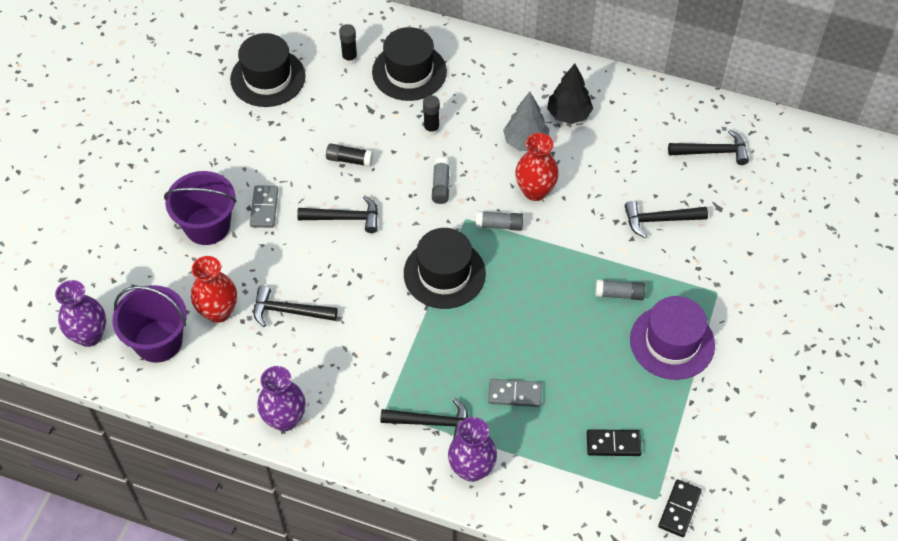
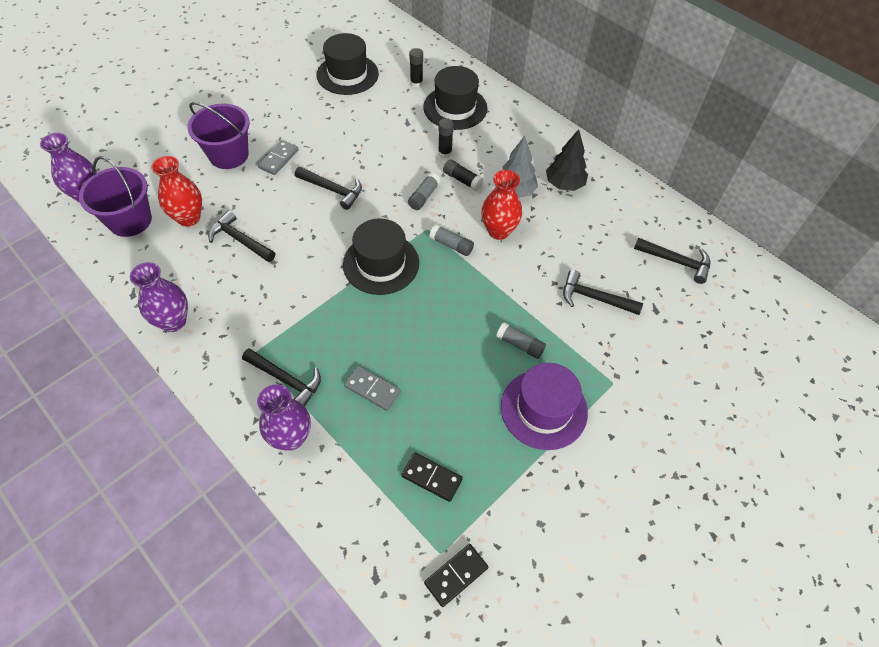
camera: 25 degrees right, 0 degrees up
(349, 160) = (366, 150): black glue stick -> black glue stick (462, 180)

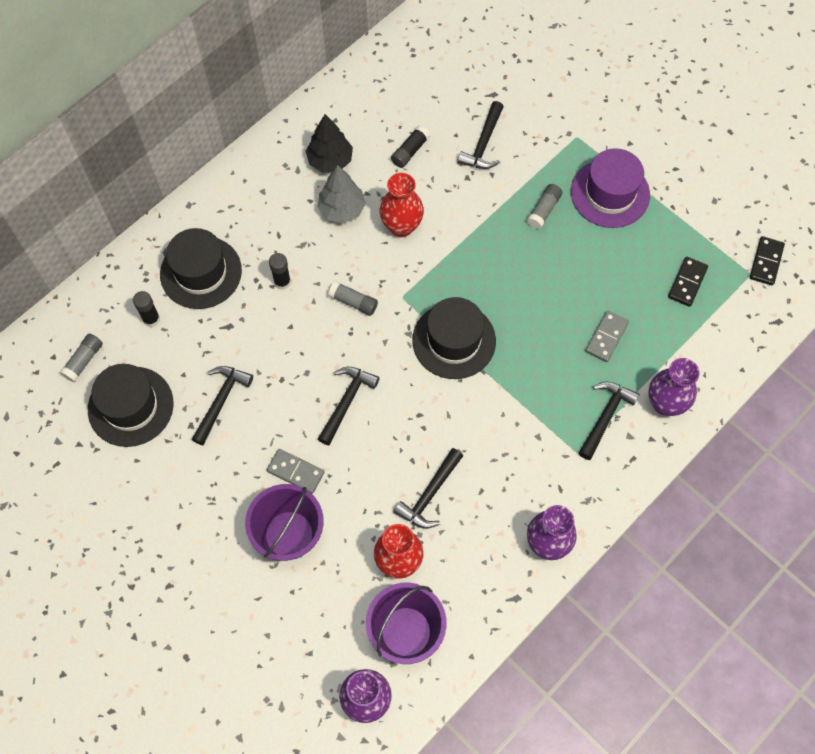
camera: 90 degrees left, 10 degrees up
(451, 245) = (423, 272): grey glue stick -> grey glue stick (83, 360)
(456, 575) = (766, 262): black domino -> black domino turned 60 degrees clockwise
(462, 180) = (326, 263): black glue stick -> black glue stick (410, 151)
(676, 262) = (433, 70): black hammer -> black hammer (221, 401)

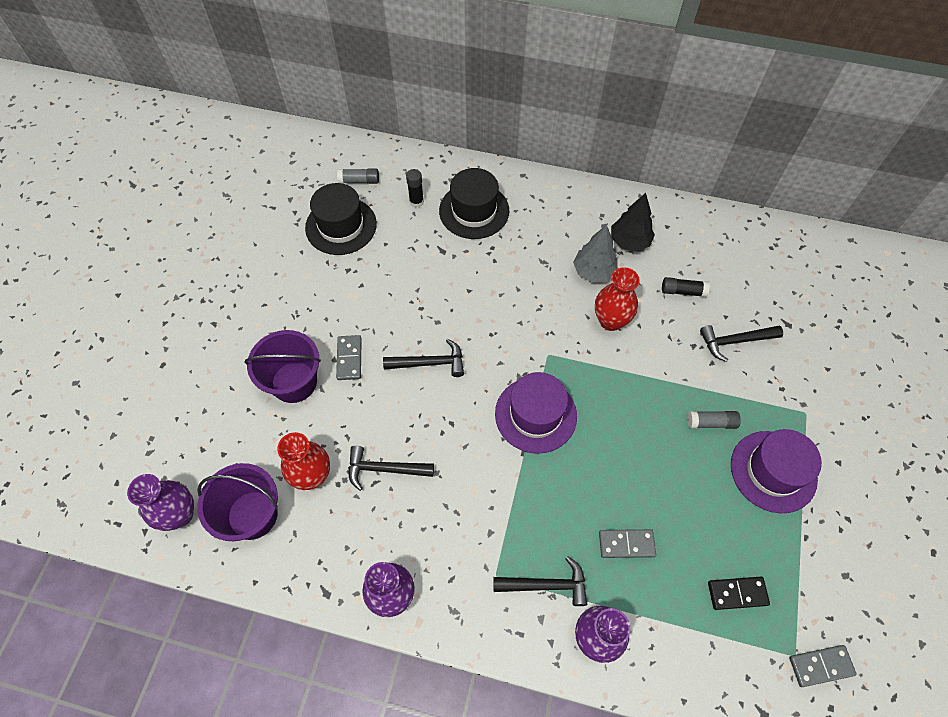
camera: 60 degrees right, 5 degrees down
(221, 401) = (378, 278): black hammer -> none
(282, 282) = (502, 265): black glue stick -> none
(353, 302) = (519, 322): grey glue stick -> none
(454, 340) = (535, 414): black hat -> purple hat
(766, 262) = (820, 666): black domino -> grey domino

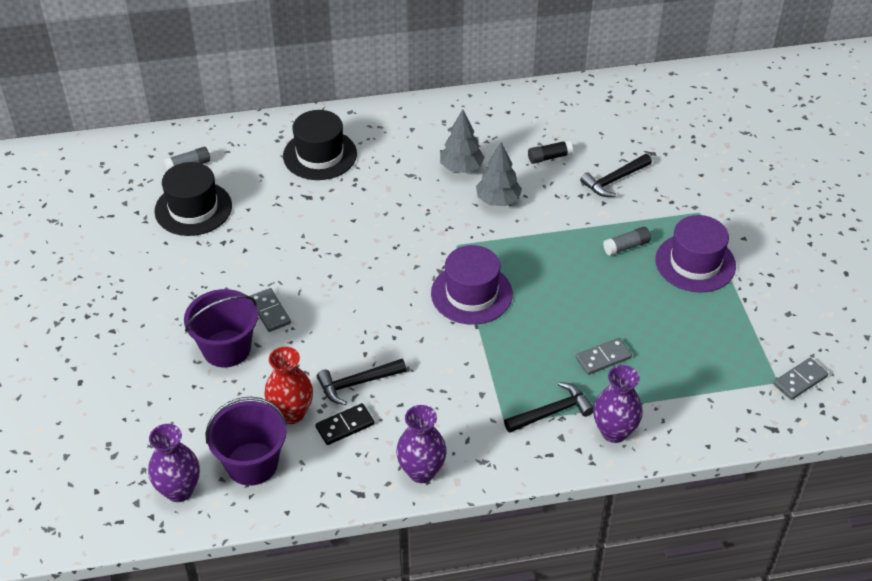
camera: 25 degrees left, 15 degrees down
(416, 202) = (258, 165): black glue stick -> none
(430, 363) = (350, 288): black hammer -> none
(610, 321) = (498, 200): red vase -> grey tree
(629, 241) = (480, 134): black tree -> none
(737, 593) = (711, 358): black domino -> black domino (345, 426)

